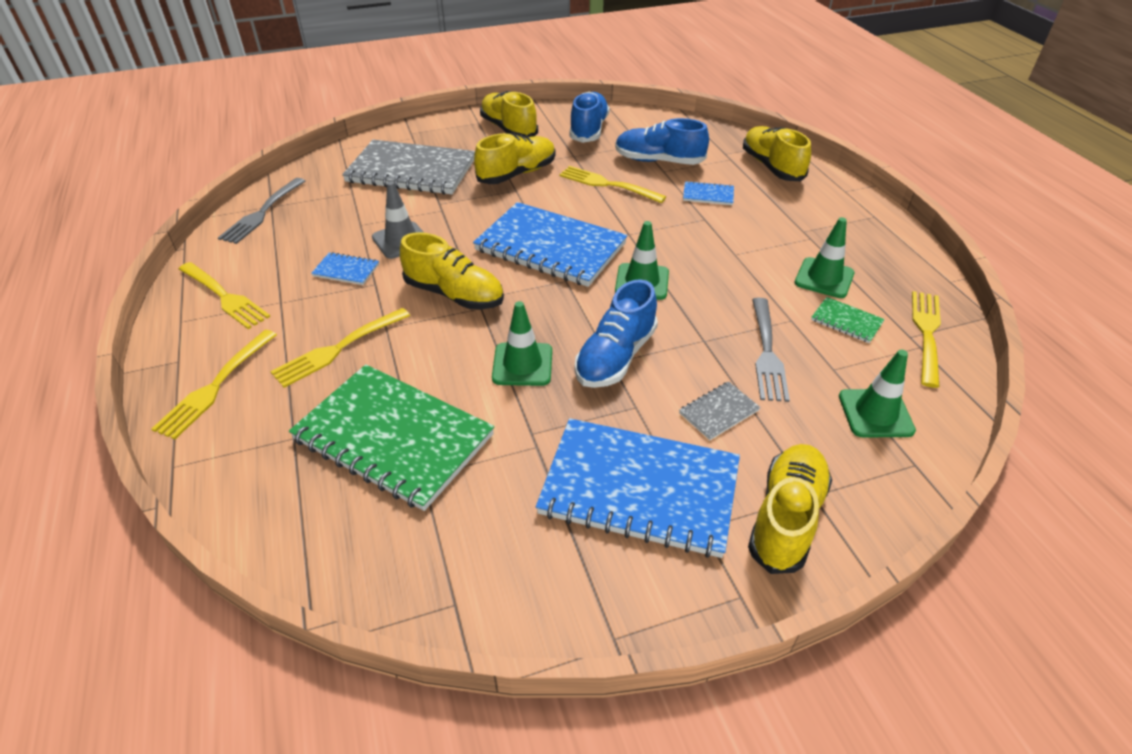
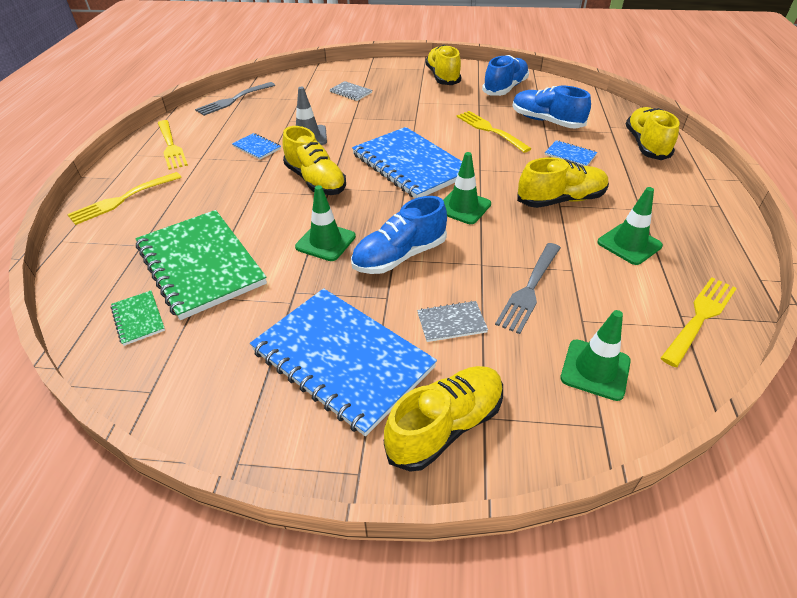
camera: 25 degrees right, 0 degrees up
(339, 348) = (213, 196): yellow fork -> none
(411, 171) = (350, 92): grey notebook -> grey notebook, size x0.42
(517, 174) = (425, 109): yellow shoe -> yellow shoe (560, 200)
(846, 321) = (624, 285): green notebook -> green notebook (138, 319)

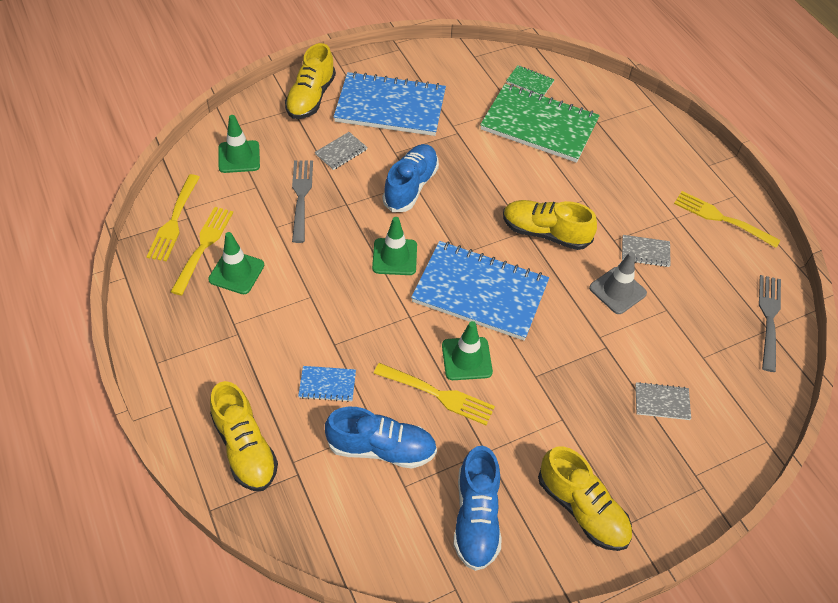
camera: 145 degrees right, 10 degrees up
(123, 199) = (669, 150): yellow fork -> yellow fork (203, 247)
(257, 147) = (645, 252): blue notebook -> grey notebook
(325, 242) = (475, 176): green traffic cone -> green traffic cone (466, 359)
(560, 200) = (312, 304): yellow shoe -> none

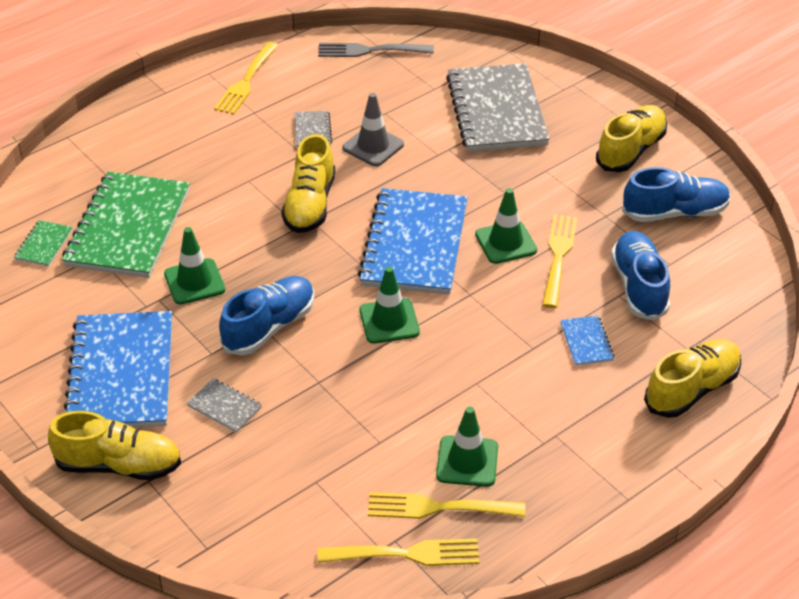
camera: 100 degrees left, 10 degrees down
(239, 157) = (263, 516): green traffic cone -> green traffic cone (194, 282)
(301, 197) = (320, 429): grey fork -> none
(411, 186) = (269, 327): blue shoe -> blue shoe turned 120 degrees clockwise
(662, 402) = (497, 111): grey notebook -> grey notebook, size x2.39

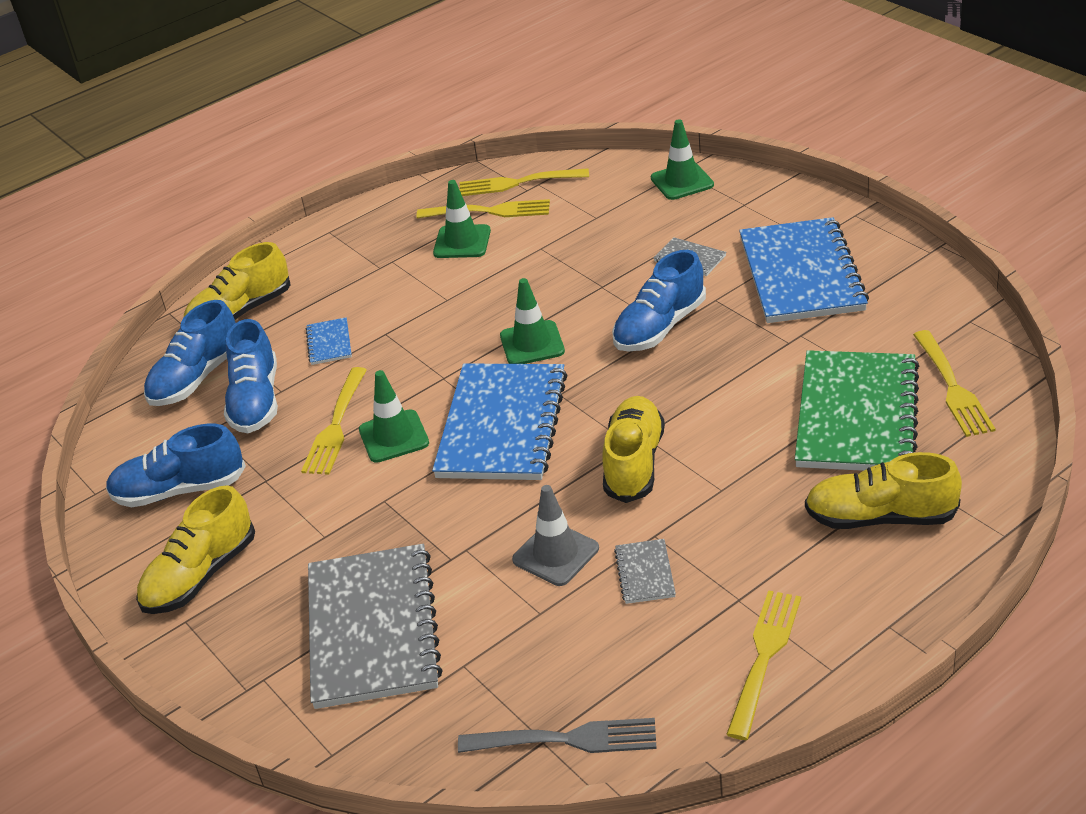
camera: 175 degrees left, 5 degrees down
(44, 245) = (951, 386): green notebook -> yellow fork
(119, 465) = (774, 210): yellow shoe -> yellow shoe (880, 517)
(194, 282) = (754, 363): green traffic cone -> green traffic cone (682, 182)
(706, 316) = (196, 378): none -> blue shoe

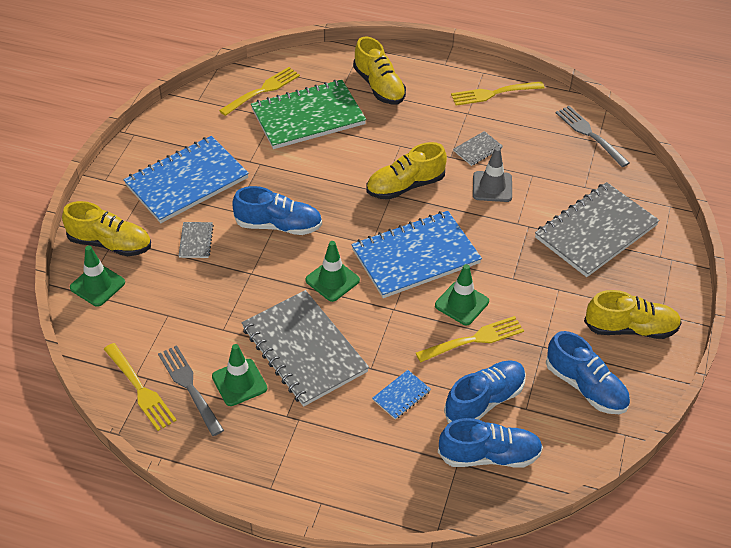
camera: 130 degrees left, 10 degrees up
(240, 313) = (405, 480): yellow shoe -> yellow shoe (110, 243)
(457, 294) = (304, 350): none -> grey notebook
(488, 211) = (190, 387): yellow fork -> grey fork

